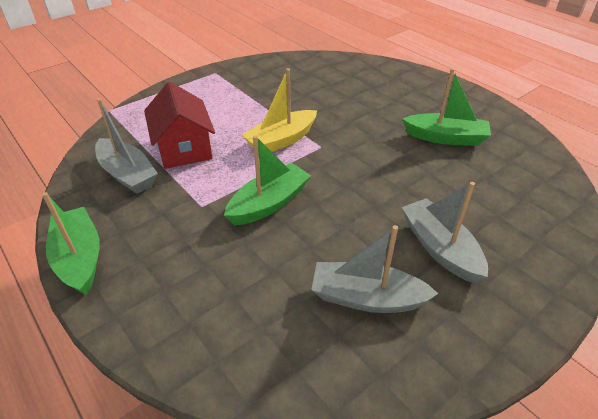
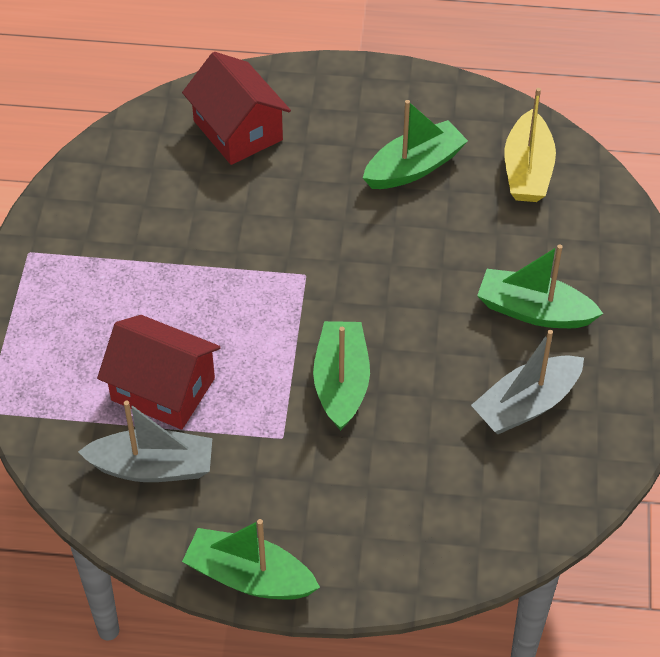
camera: 45 degrees left, 10 degrees up
(281, 140) = (254, 297): yellow boat -> yellow boat (527, 170)
(367, 80) = (238, 130): none -> red house
(440, 248) = (534, 311): grey boat -> green boat

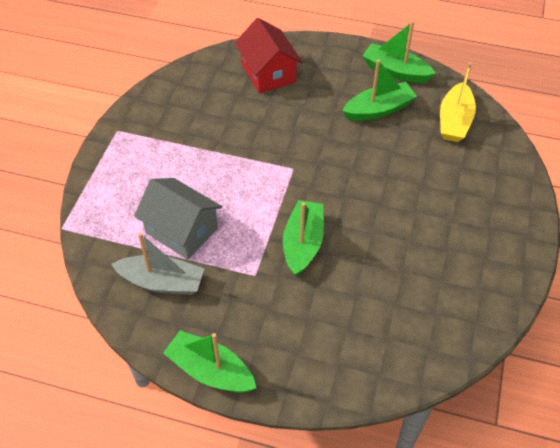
camera: 10 degrees right, 0 degrees up
(163, 389) = (181, 230): red house -> grey house
(526, 404) = (430, 277): grey boat -> none
(534, 311) = (445, 213): green boat -> green boat (395, 71)

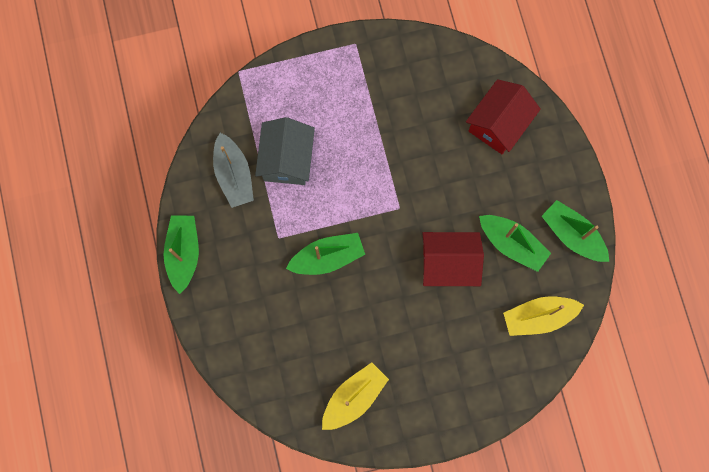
camera: 60 degrees right, 25 degrees up
(369, 158) = (448, 264): none -> red house
(395, 71) = (572, 235): green boat -> green boat turned 45 degrees counterclockwise
(459, 288) = (354, 397): none -> yellow boat

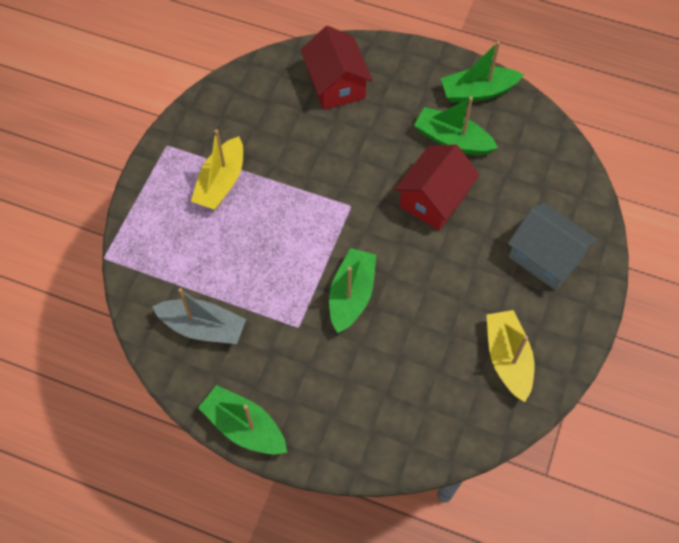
camera: 55 degrees left, 15 degrees down
(287, 159) = (227, 270): grey house -> grey house (545, 257)
(512, 244) = (452, 140): green boat -> green boat turned 135 degrees counterclockwise
(538, 317) = (534, 160): yellow boat -> yellow boat (221, 182)

